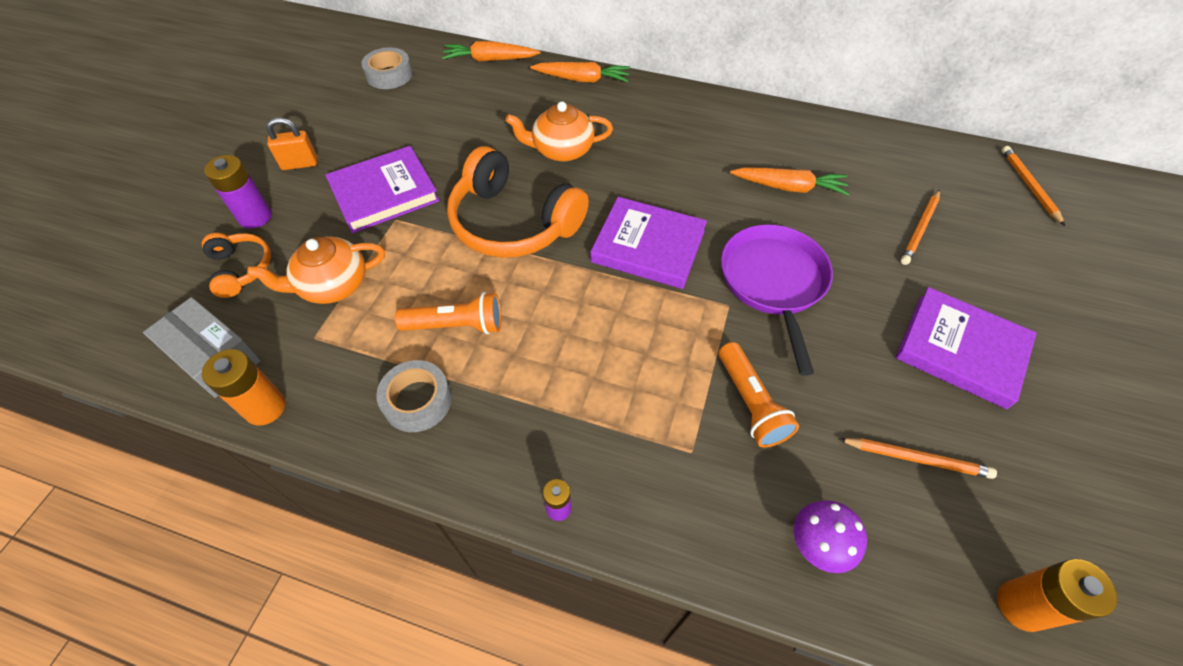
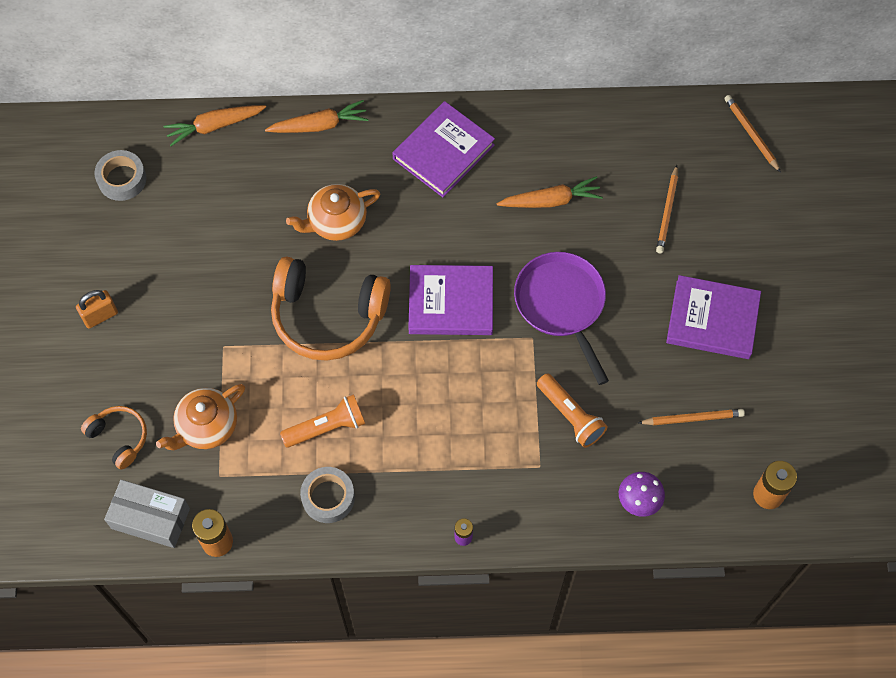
camera: 20 degrees left, 10 degrees up
(255, 217) = (97, 385): purple battery -> none
(384, 193) = (198, 322): purple book -> purple book (443, 152)

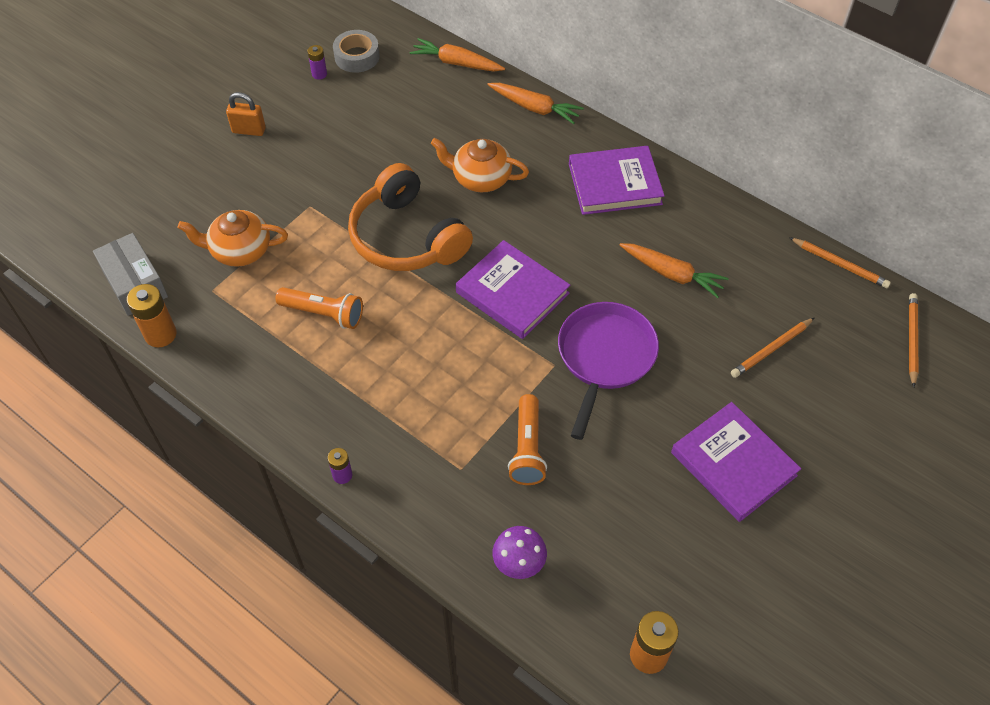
camera: 40 degrees right, 10 degrees down
(106, 219) = (319, 74): none -> purple battery
(119, 438) = (174, 215): orange headphones -> none
(328, 497) = (271, 364): grey tape -> none
(693, 418) = (637, 532): orange pencil -> orange pencil (840, 264)

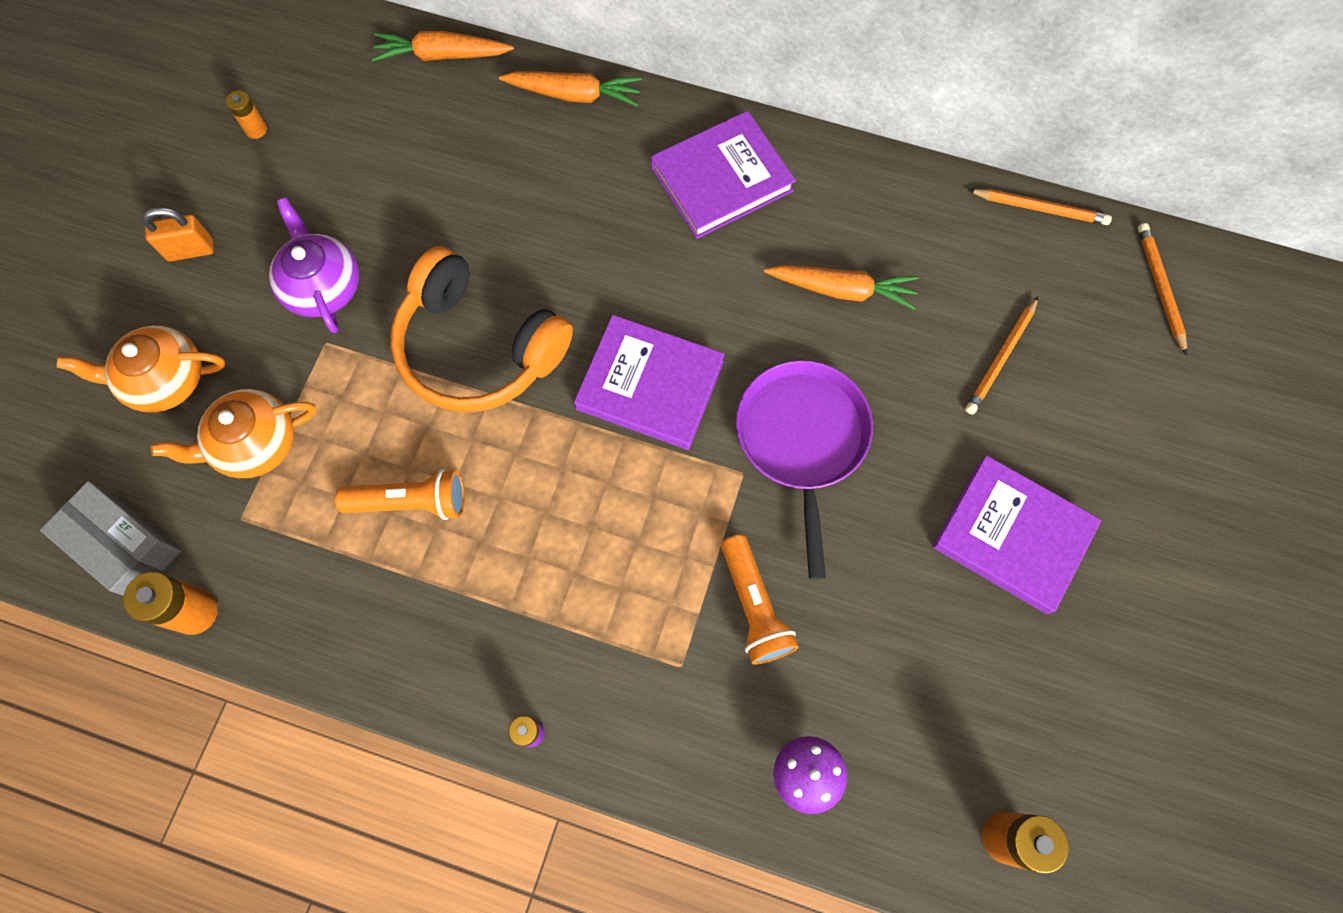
camera: 20 degrees left, 15 degrees up
(319, 74) = (256, 129): purple battery -> orange battery
(322, 173) = (323, 286): none -> purple teapot
(357, 57) = (298, 86): grey tape -> none
(480, 178) = (542, 225): orange teapot -> orange teapot (164, 380)

